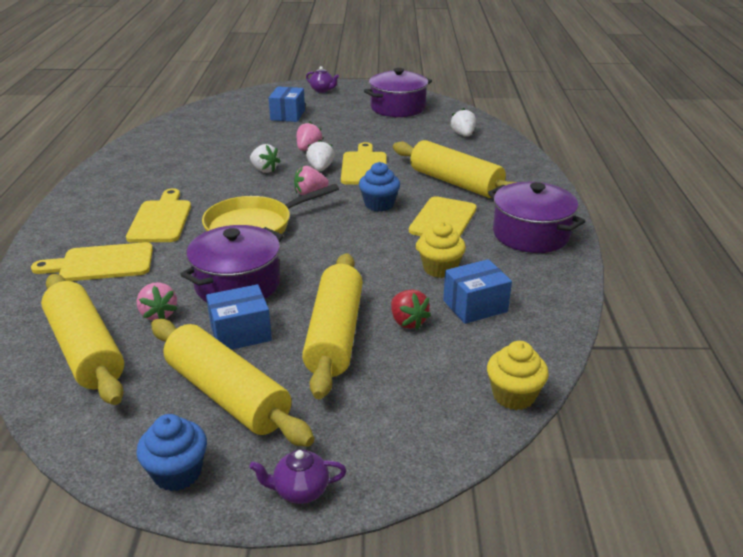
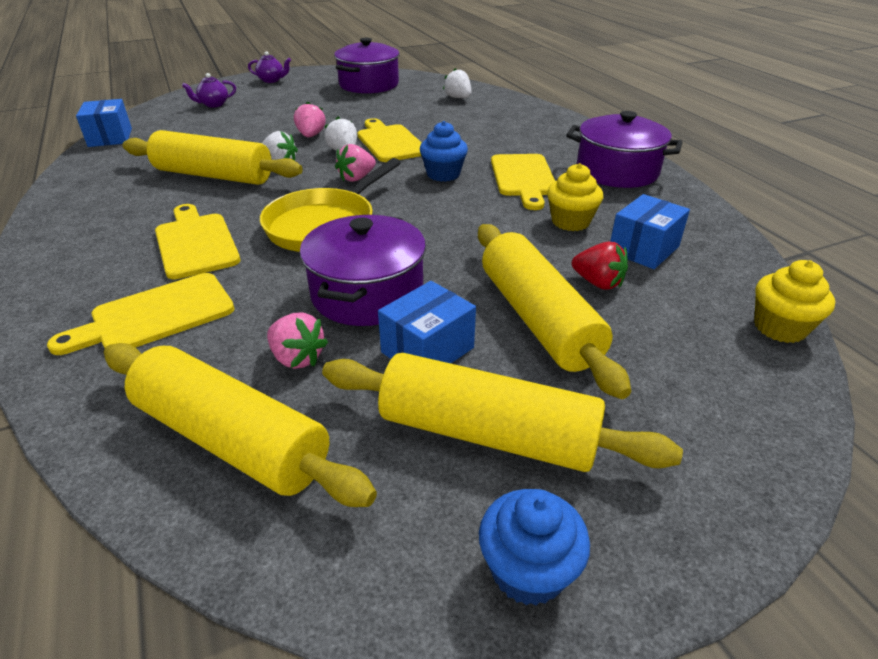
camera: 25 degrees left, 5 degrees up
(288, 115) = (255, 108): blue box -> blue box (110, 137)
(300, 490) = (700, 526): purple teapot -> purple teapot (213, 104)
(455, 182) = (497, 140): yellow rolling pin -> yellow rolling pin (214, 175)

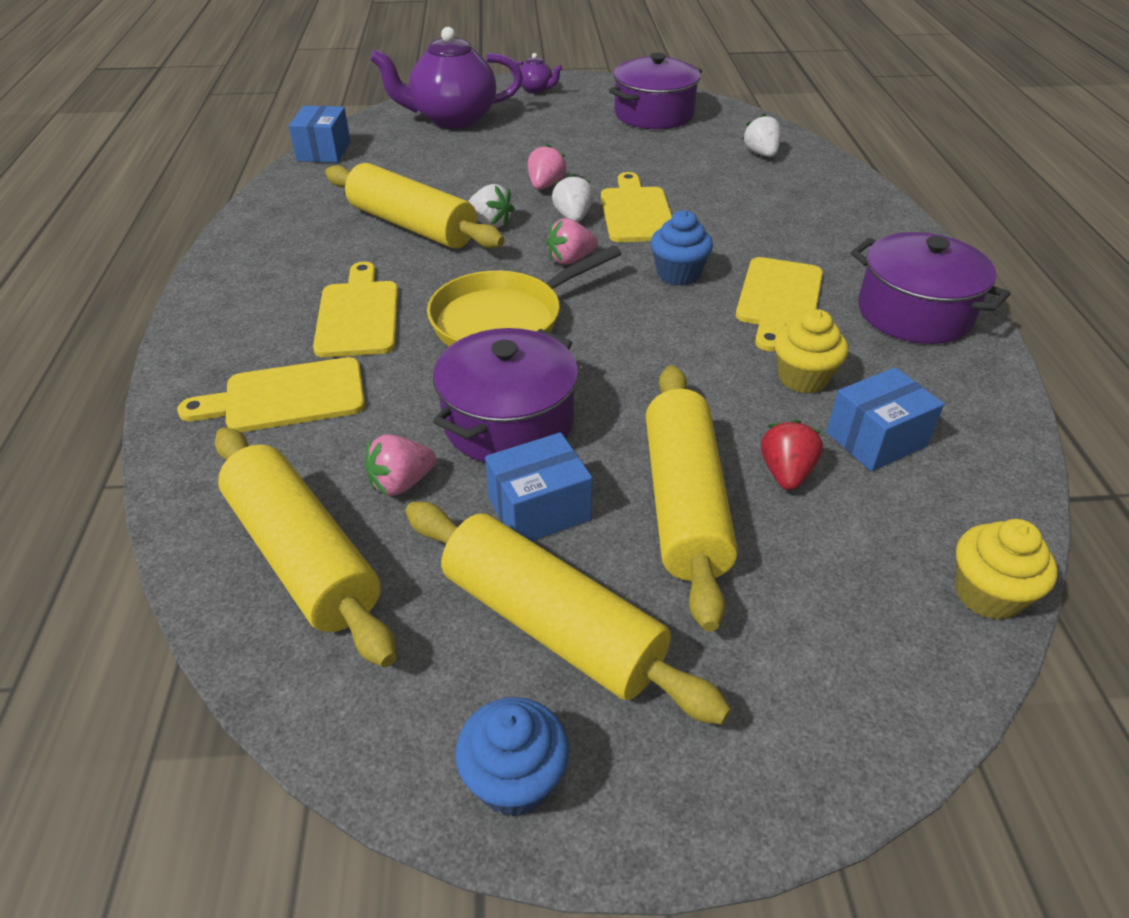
camera: 20 degrees right, 5 degrees up
(213, 104) = (453, 119): purple teapot -> purple teapot, size x2.30
(297, 358) = (401, 483): pink strawberry -> pink strawberry turned 90 degrees clockwise
(598, 283) = (786, 473): red strawberry -> red strawberry turned 135 degrees counterclockwise

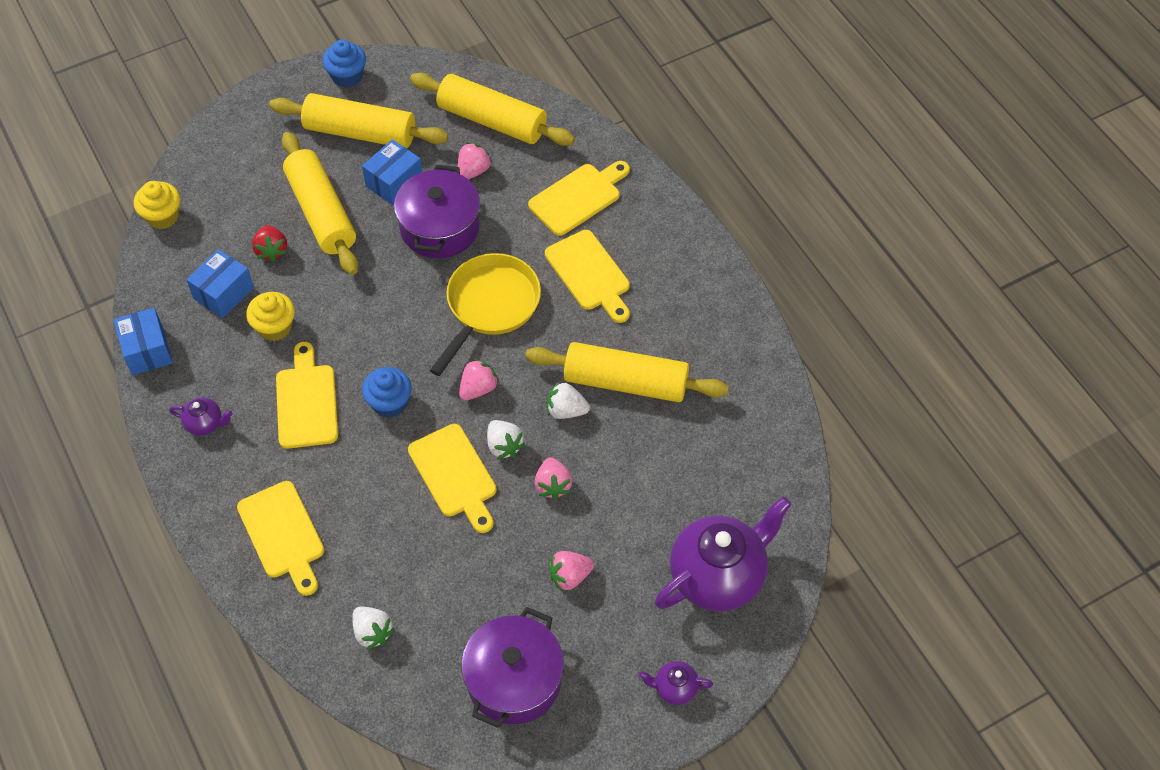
camera: 155 degrees right, 15 degrees up
(324, 151) = (791, 461): blue box -> blue box (147, 351)
(572, 143) = (569, 576): none -> pink strawberry
(832, 218) = (283, 534): none -> yellow cutting board
(914, 313) = (205, 423): purple pot -> purple teapot

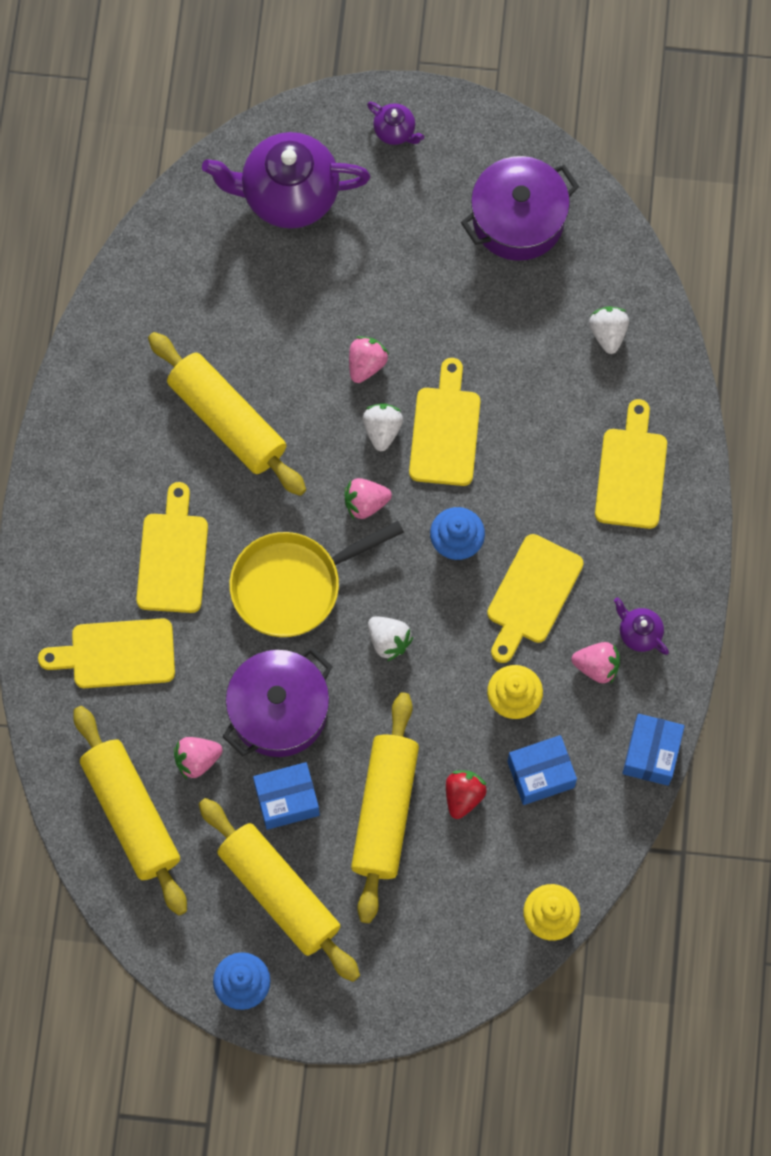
camera: 145 degrees left, 15 degrees up
(566, 410) = (302, 428): white strawberry -> white strawberry (388, 641)
(569, 576) = (411, 274): pink strawberry -> pink strawberry (597, 666)

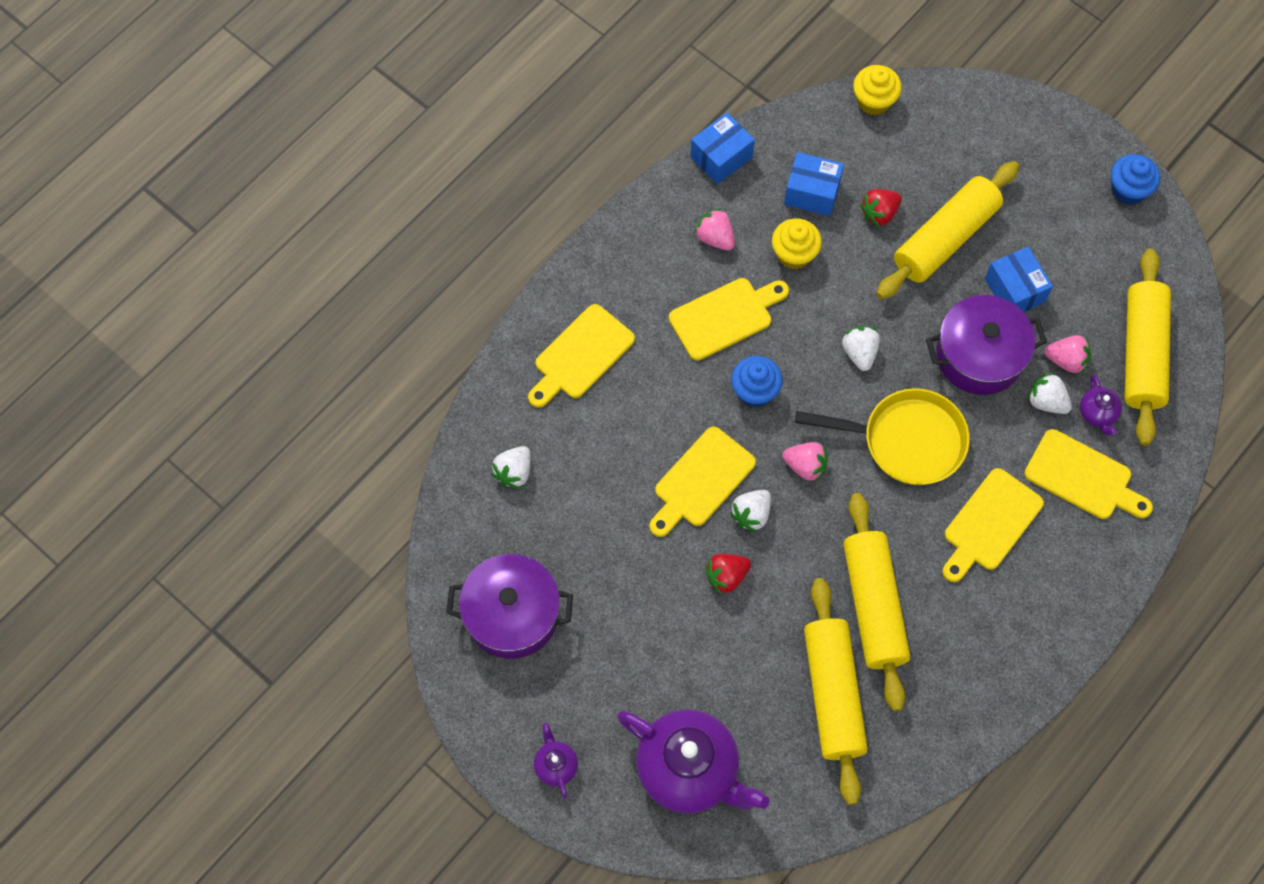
camera: 145 degrees left, 5 degrees down
(191, 706) = (1046, 401): none -> white strawberry
(279, 893) = (1061, 232): yellow rolling pin -> yellow rolling pin (832, 694)
(287, 800) = (1014, 290): blue box -> blue box turned 45 degrees clockwise
(366, 364) = (726, 576): pink strawberry -> red strawberry
(639, 633) = (666, 240): purple teapot -> purple teapot (1097, 414)

